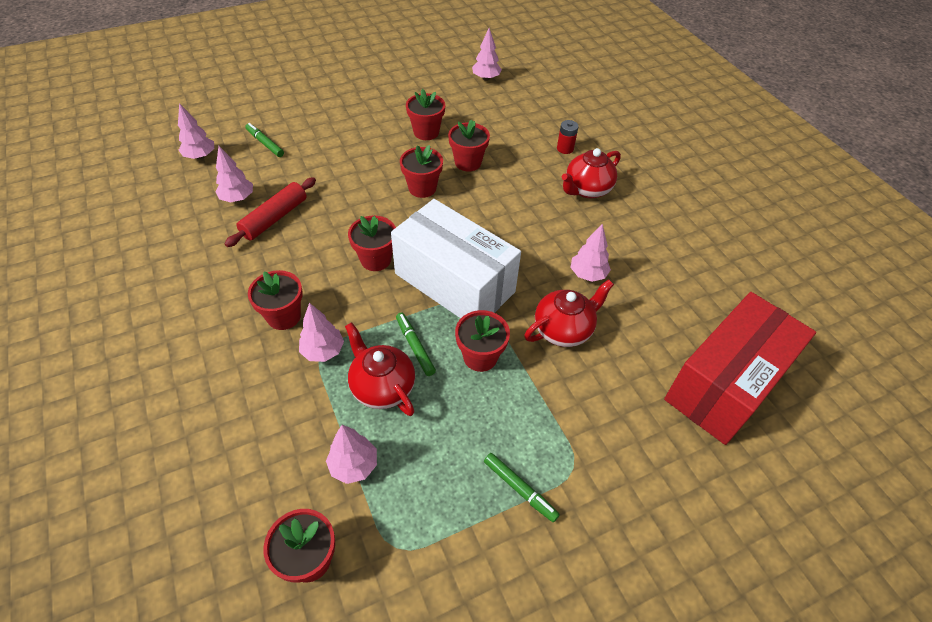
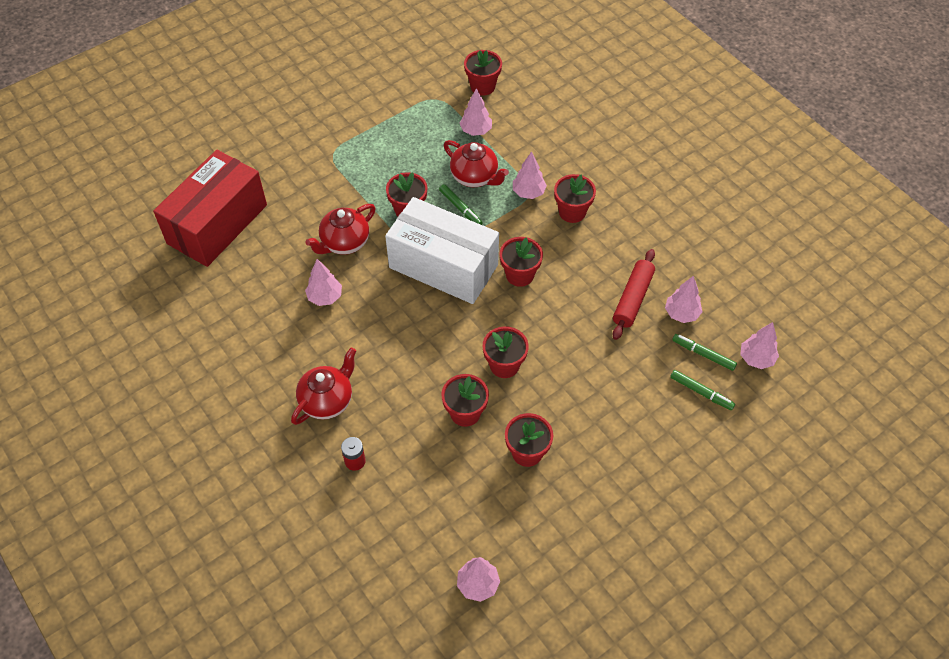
camera: 170 degrees right, 5 degrees up
(519, 489) = (367, 136): green marker -> green marker (703, 354)

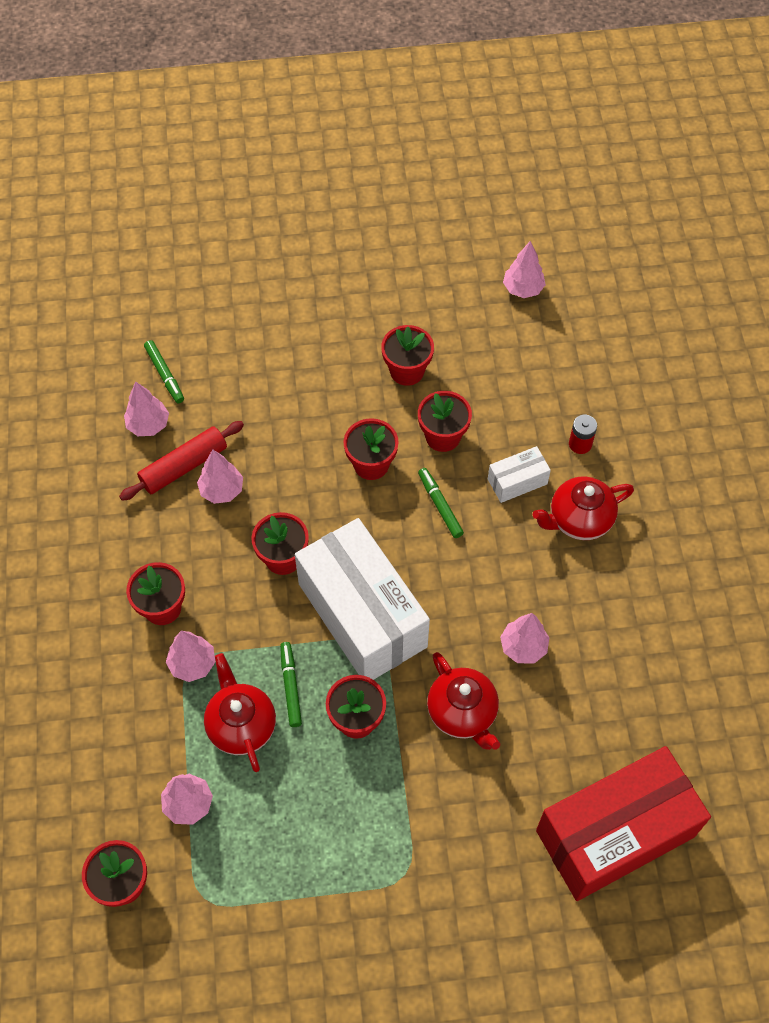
camera: 150 degrees left, 5 degrees up
(344, 242) = (462, 713): red teapot -> red teapot turned 75 degrees clockwise
(388, 406) = (517, 481): none -> white box
(701, 392) = (199, 342): green marker -> green marker (440, 505)
(756, 359) = (118, 345): pink tree -> pink tree (222, 490)

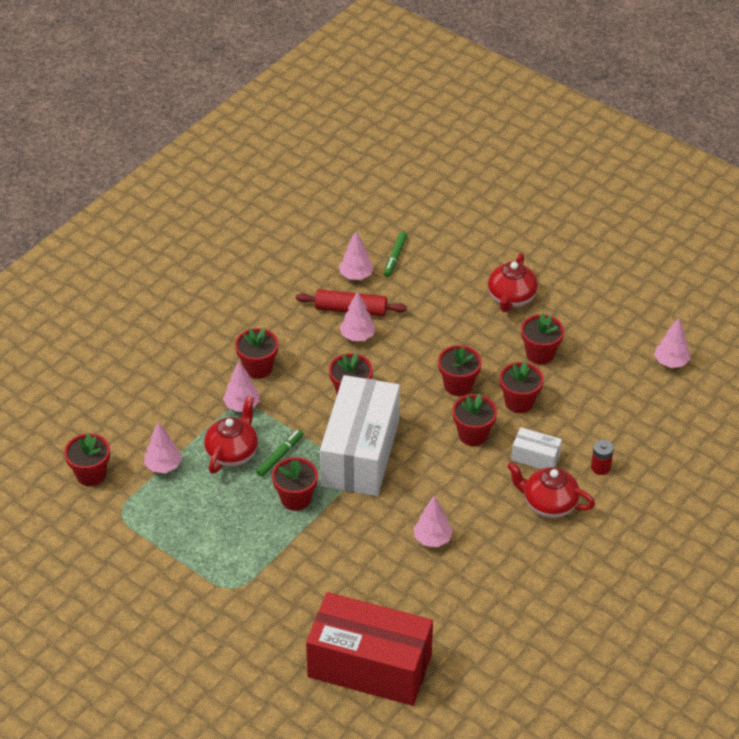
camera: 45 degrees right, 15 degrees down
(440, 505) = (473, 435): green marker -> red flower pot
(462, 713) = (357, 542): red teapot -> red teapot (511, 298)

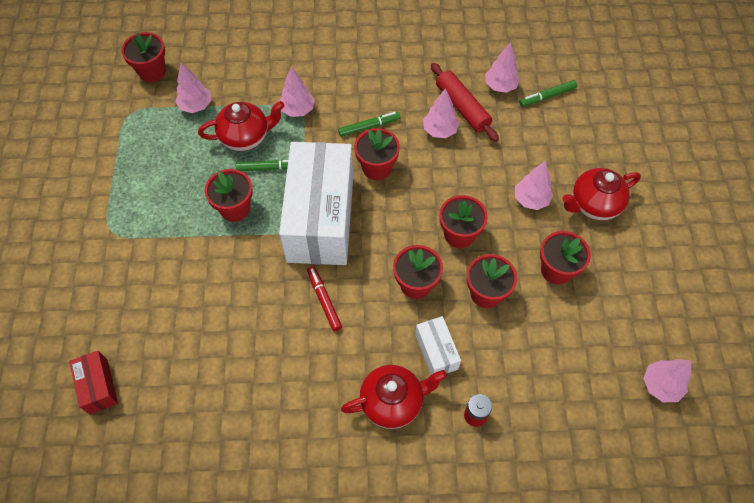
camera: 50 degrees right, 15 degrees up
(258, 368) = (344, 93): red flower pot -> none
(307, 374) = (369, 127): none -> green marker
(360, 453) = (320, 218): white box -> white box turned 60 degrees counterclockwise
(369, 666) = (98, 386): red box -> red box, size x0.43
(432, 493) = (324, 300): none -> red marker
(432, 539) = (274, 336): pink tree -> pink tree (531, 199)
(549, 504) = (392, 402): red teapot -> red teapot turned 90 degrees clockwise

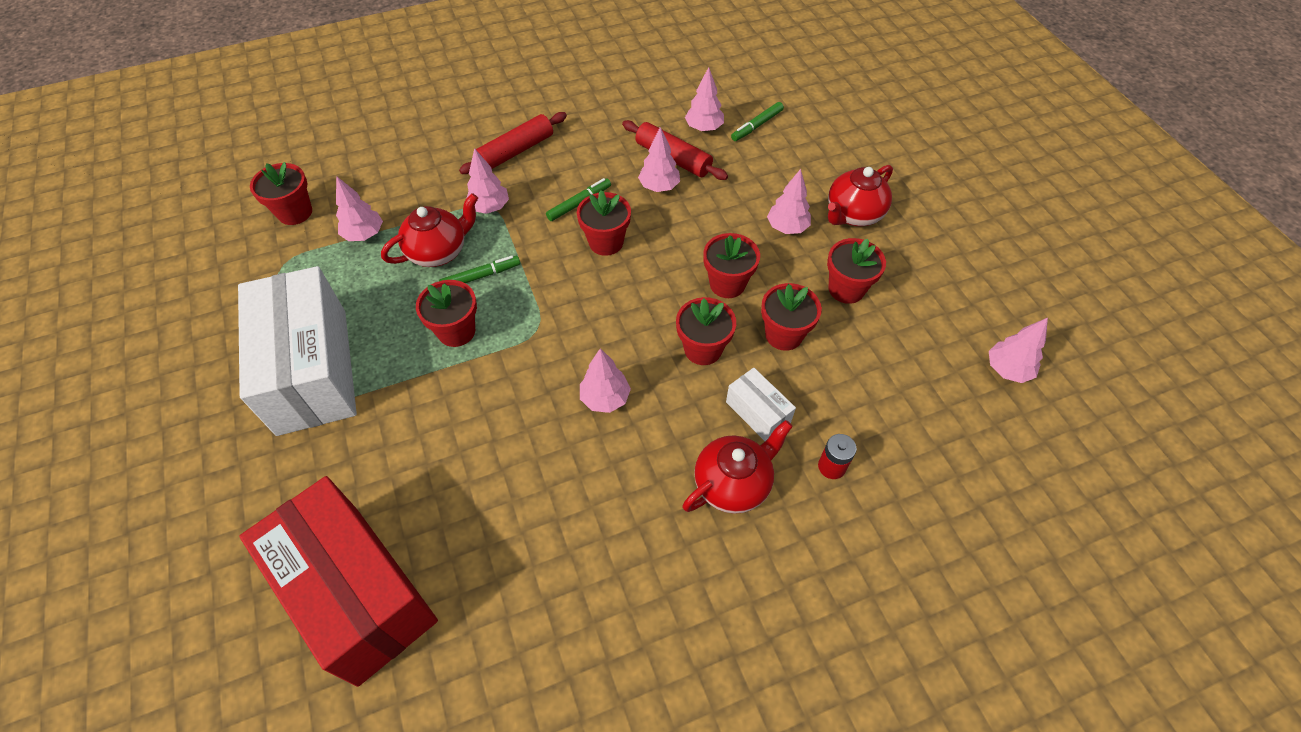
camera: 20 degrees left, 5 degrees down
(98, 386) = (357, 592): red box -> red box, size x2.32
(320, 218) = (563, 312): white box -> white box (312, 370)
(324, 300) = (605, 398): red marker -> pink tree
(337, 64) = (516, 151): none -> red rolling pin

